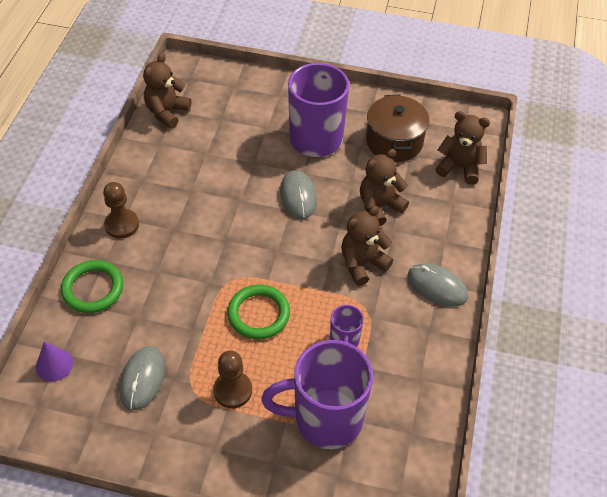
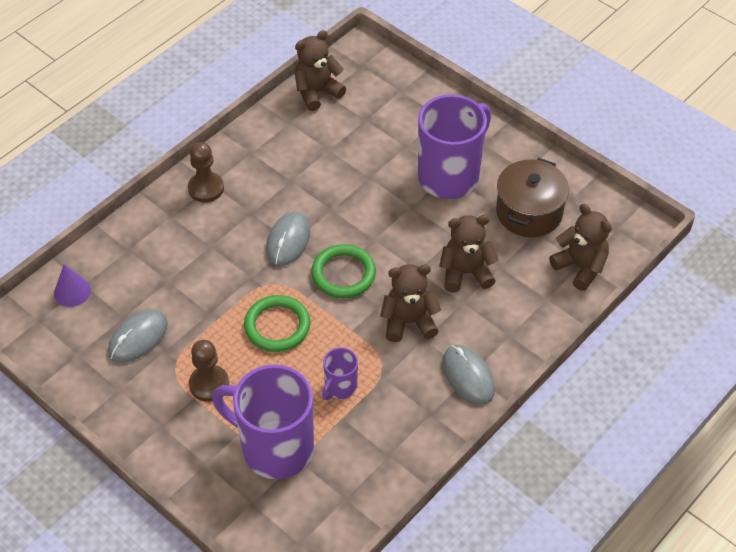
camera: 30 degrees right, 0 degrees up
(93, 289) = (144, 238): green ring -> green ring (343, 274)
(298, 196) = (390, 229): grey mouse -> grey mouse (288, 241)

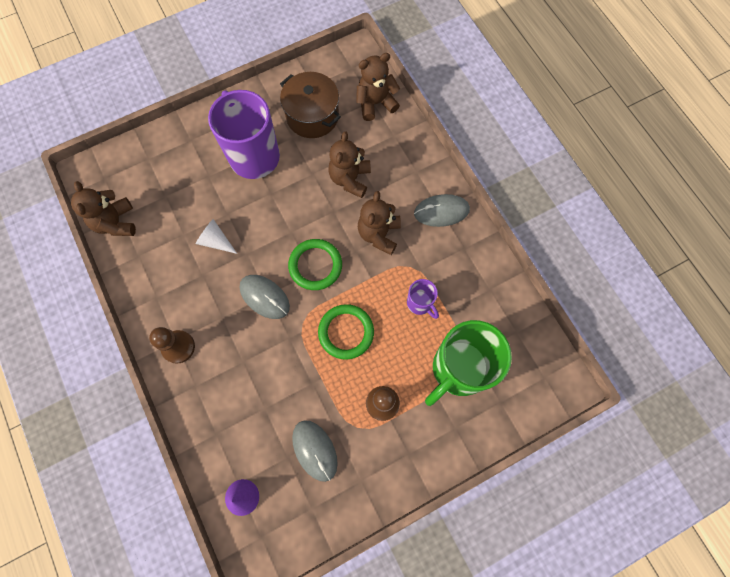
camera: 70 degrees left, 20 degrees up
(275, 448) = (458, 369): purple mug -> green mug
(333, 178) = (216, 241): none -> white cone

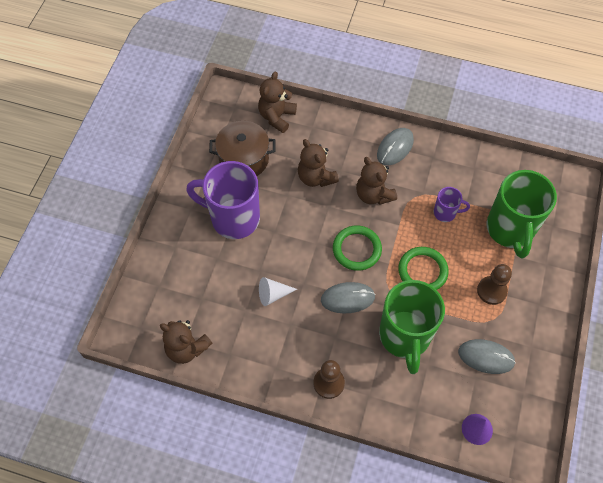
camera: 45 degrees left, 10 degrees down
(272, 369) = (405, 336): none -> green mug

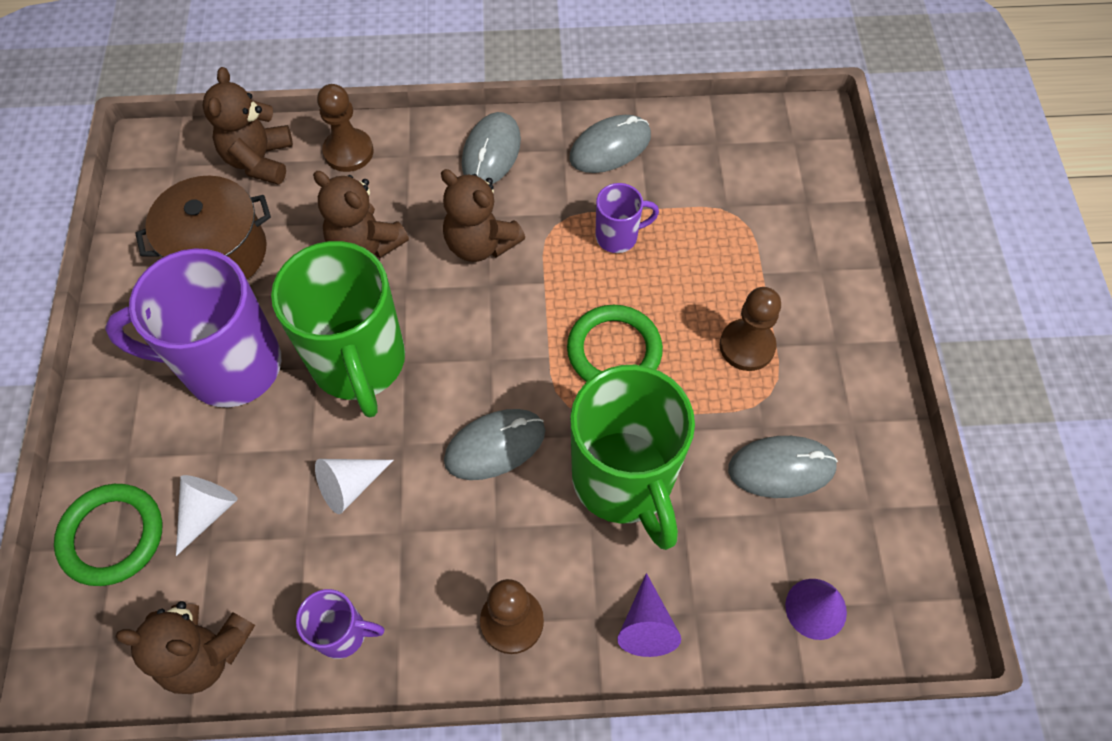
camera: 20 degrees left, 0 degrees up
(204, 284) = (207, 512): none -> white cone
(250, 361) = (343, 633): none -> purple mug
(322, 125) = (348, 152): none -> brown pawn
(357, 249) = (482, 350): green ring -> green ring (112, 536)
(391, 407) = (646, 625): none -> purple cone
(458, 163) = (610, 147): none -> grey mouse
(510, 230) = (738, 231): green mug -> green mug (359, 363)

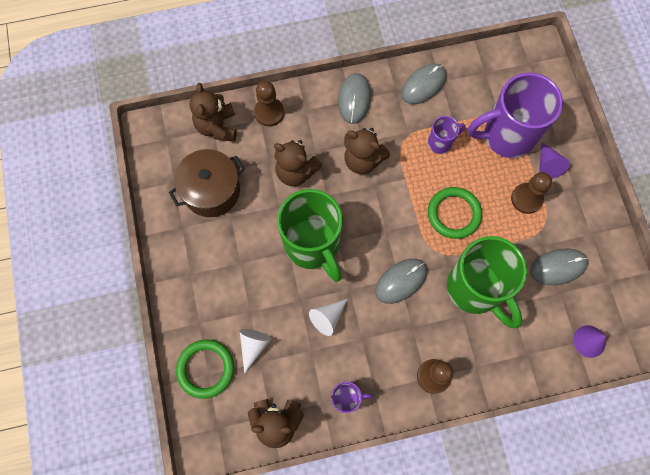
camera: 10 degrees left, 10 degrees up
(229, 366) = (239, 260): purple mug -> purple mug (507, 136)
(646, 625) = (504, 366): purple cone -> purple cone (547, 165)

